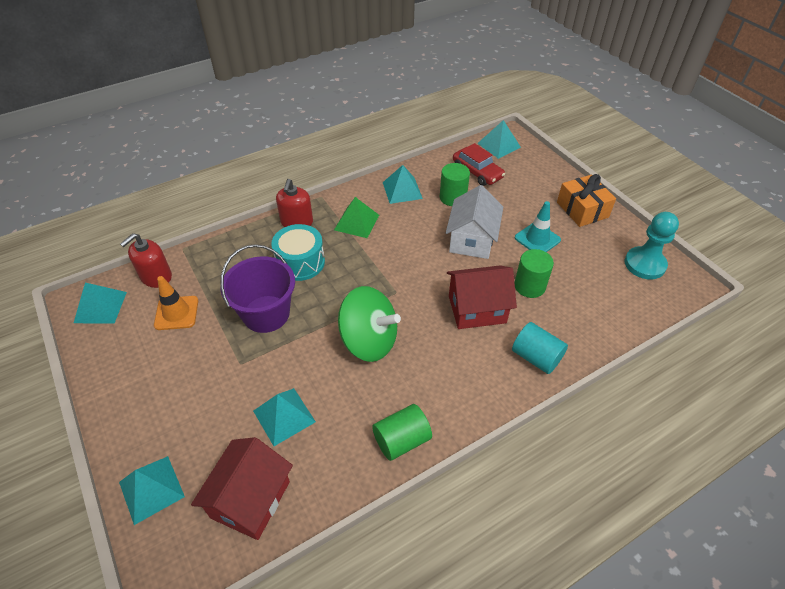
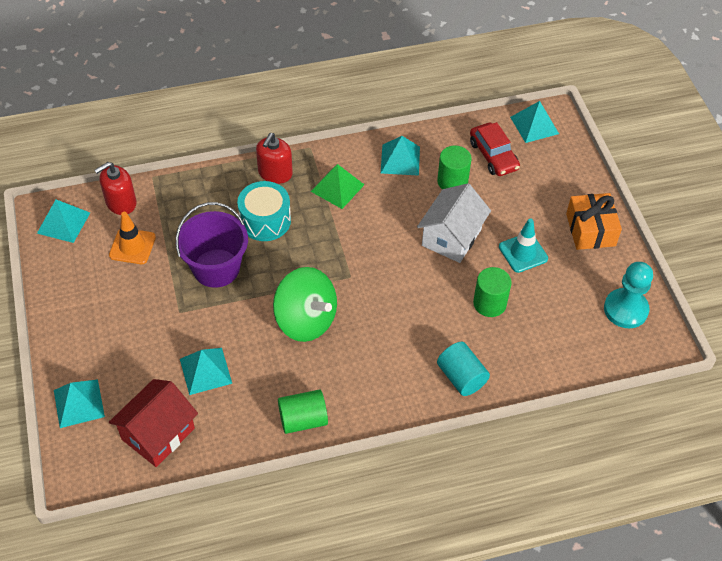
camera: 15 degrees right, 5 degrees up
(477, 309) = (424, 314): red house -> none

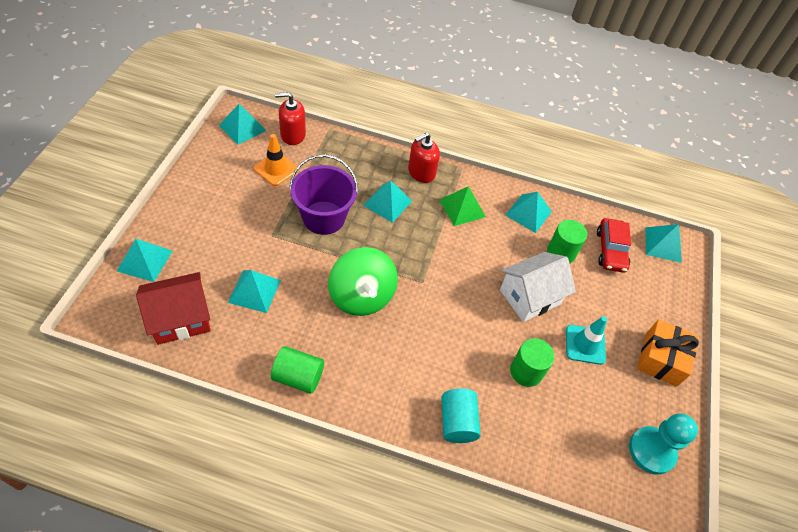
camera: 25 degrees right, 0 degrees up
(265, 220) = (387, 203): turquoise drum -> turquoise pyramid

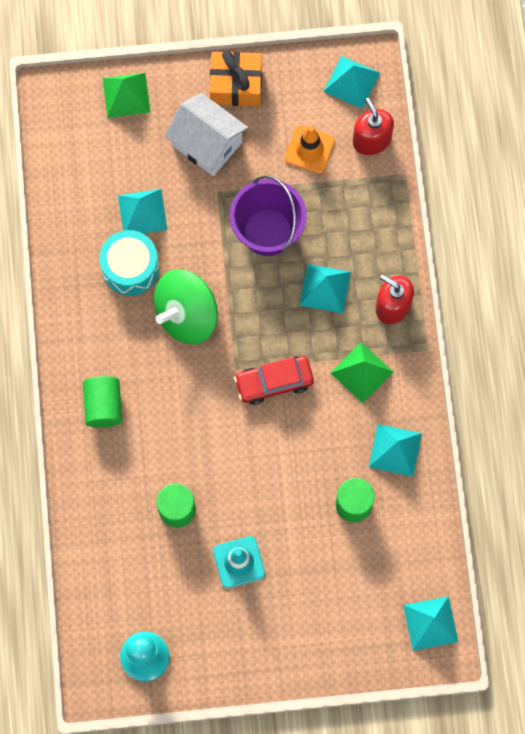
camera: 75 degrees right, 20 degrees up
(145, 260) = (126, 95): turquoise pyramid -> green pyramid
(180, 319) = (80, 164): red house -> none
(298, 319) = (130, 268): none -> turquoise drum
(298, 377) = (71, 298): green cylinder -> green cylinder (103, 406)
(457, 422) = (91, 461): turquoise cylinder -> none
(530, 297) = (272, 487): white house -> white house (207, 144)
(610, 250) = (387, 561): red car -> red car (274, 382)
(661, 359) = (259, 648): orange gift -> orange gift (236, 85)

